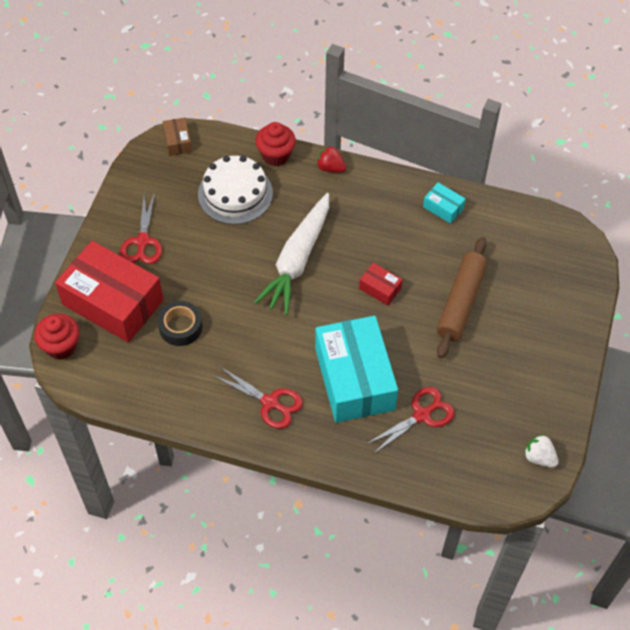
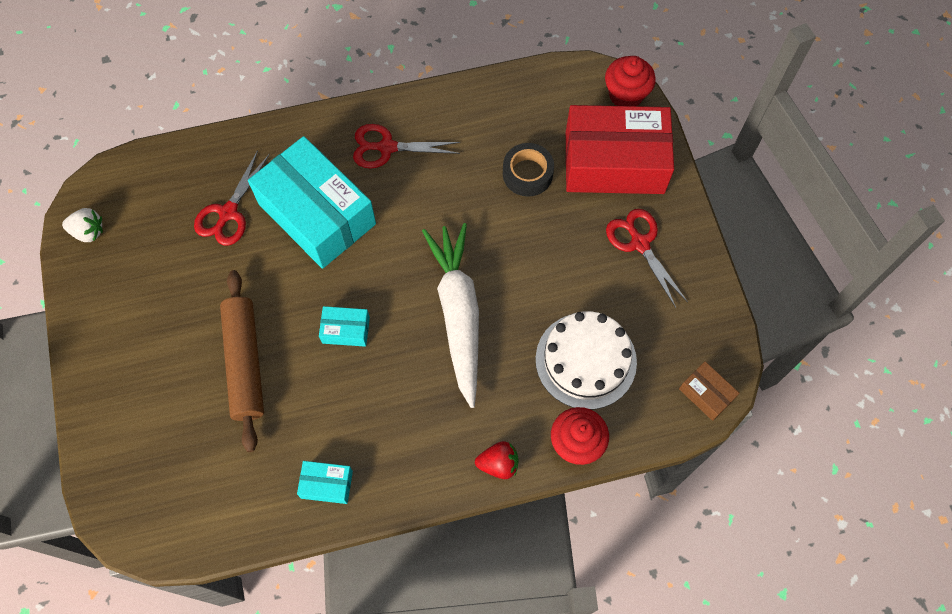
camera: 150 degrees right, 10 degrees up
(380, 288) = (346, 330): red box -> turquoise box

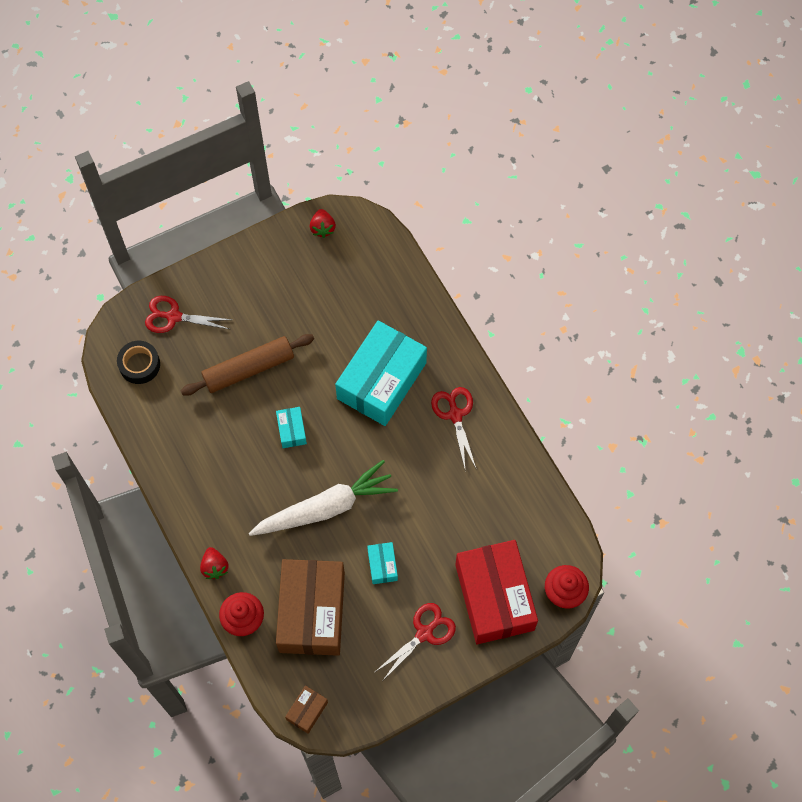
camera: 75 degrees right, 0 degrees up
(88, 231) = (322, 228): white strawberry -> red strawberry
(228, 213) = (364, 317): red scissors -> red scissors (173, 316)
(327, 484) = (172, 452): turquoise box -> turquoise box (382, 565)
(527, 174) = (463, 529): black tape -> black tape (139, 365)
(585, 360) = (312, 612): white cake -> brown box

